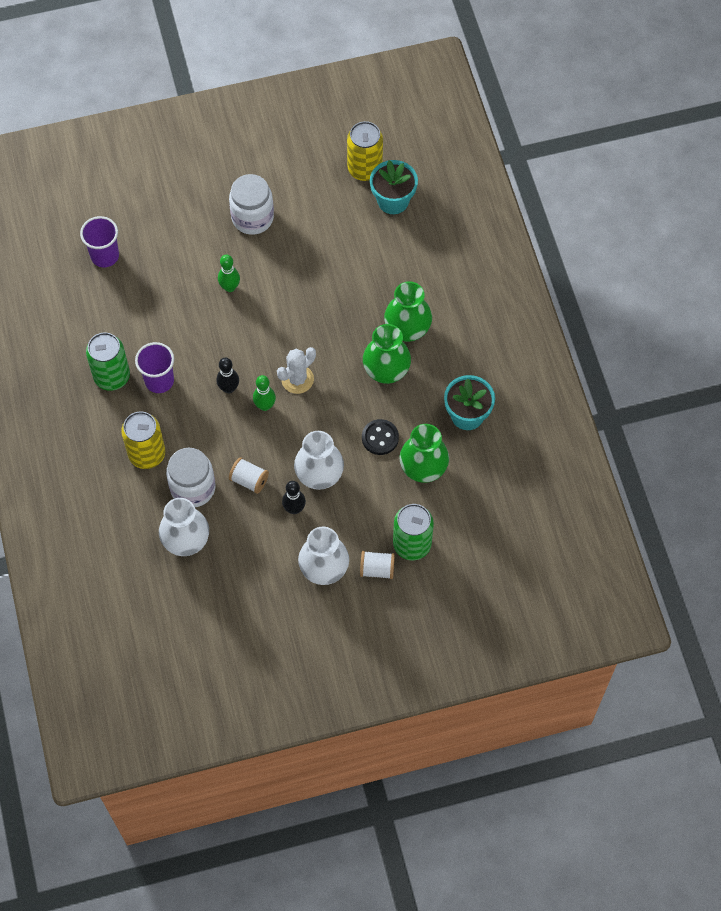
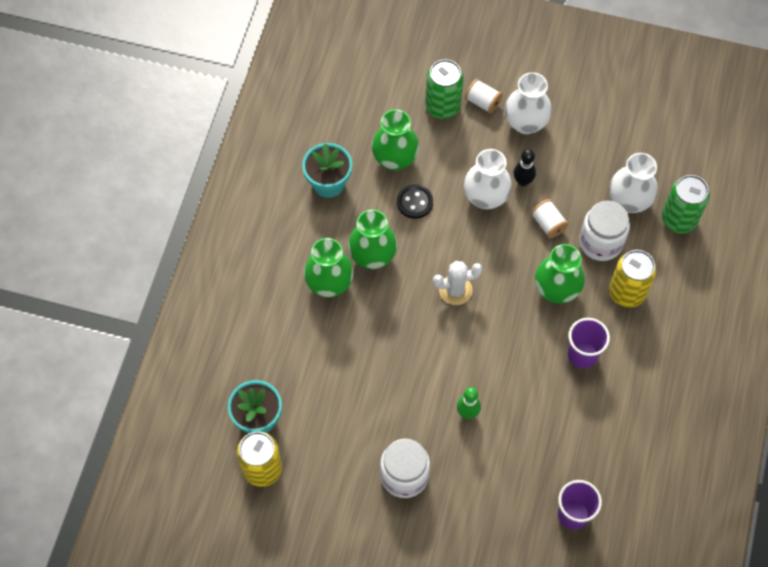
camera: 150 degrees left, 0 degrees up
(112, 376) = (625, 382): green can -> green can (679, 219)
(210, 424) = (556, 290): none -> green vase
(229, 388) = (522, 314): black bowling pin -> none
(265, 406) = (498, 281): green bowling pin -> none

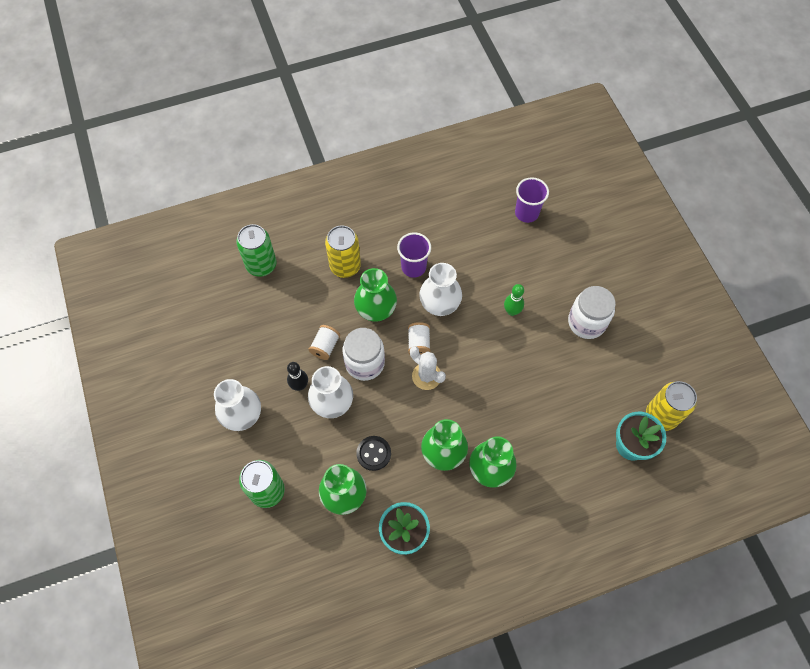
camera: 125 degrees left, 0 degrees up
(482, 102) = (243, 461): white spool -> white spool (418, 343)
(600, 242) = (316, 303): white jar -> white jar (365, 363)
(629, 201) = (267, 304): white vase -> white vase (439, 305)

